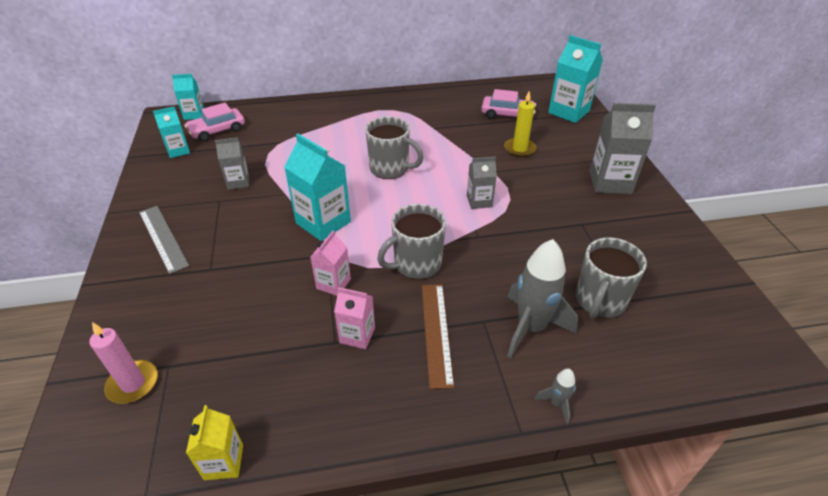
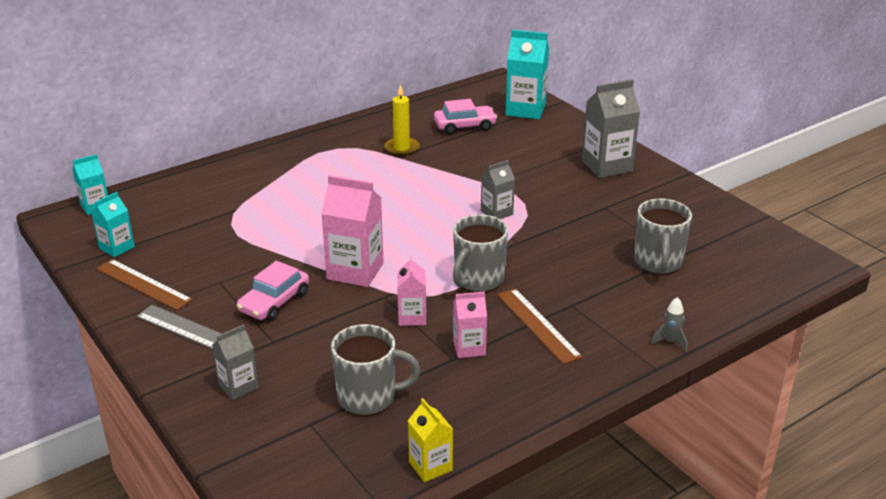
camera: 25 degrees left, 10 degrees down
(133, 383) = (289, 446): pink candle -> none
(168, 186) = (143, 284): none -> brown ruler
(217, 131) = (144, 216): pink car -> pink car (274, 302)
(238, 182) = (224, 259): grey carton -> grey carton (238, 386)
(323, 222) = (355, 271): turquoise carton -> pink carton
(390, 169) = (383, 206): grey mug -> grey mug (368, 397)
(519, 149) = (501, 156): yellow candle -> yellow candle (401, 148)
(531, 327) = (615, 298): grey rocket -> none

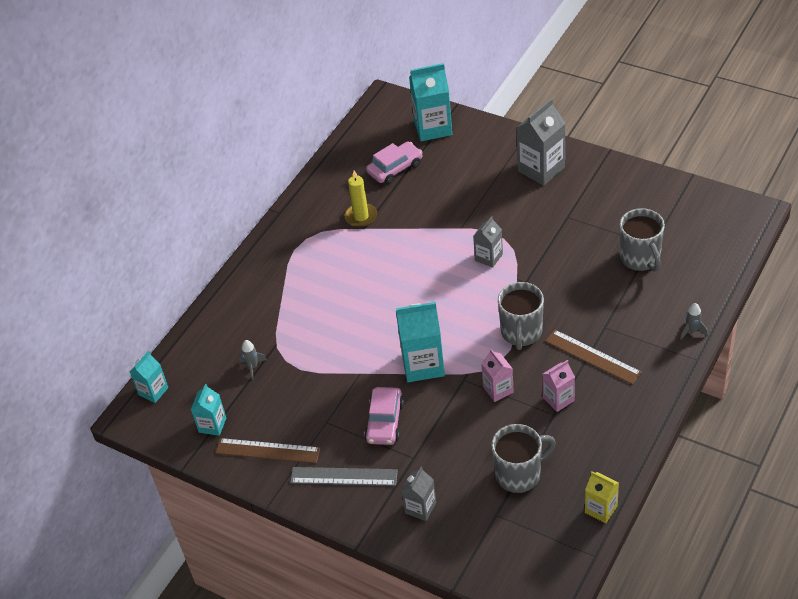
camera: 20 degrees left, 15 degrees up
(197, 219) = (253, 367): none -> grey rocket
(355, 271) = (423, 365): pink carton -> turquoise carton

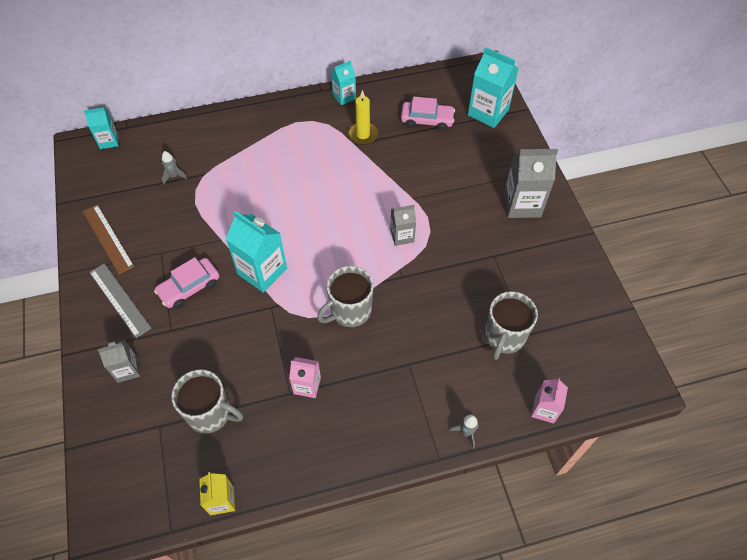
camera: 40 degrees right, 10 degrees up
(212, 425) = (106, 192): turquoise carton -> turquoise carton (344, 97)
(498, 389) = (281, 337): pink carton -> pink carton (544, 409)
(592, 356) = (371, 378): brown ruler -> none

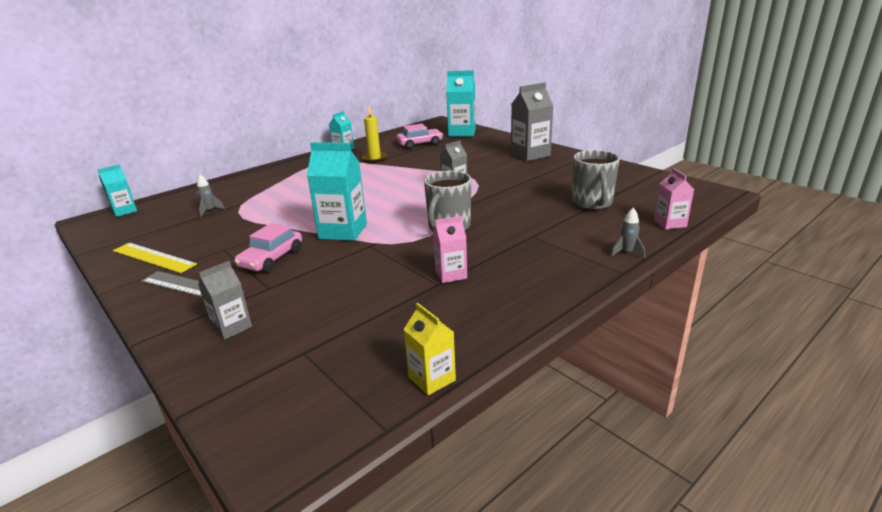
camera: 25 degrees left, 30 degrees down
(108, 238) = (154, 257): brown ruler -> yellow ruler
(210, 413) = (361, 323): grey mug -> none

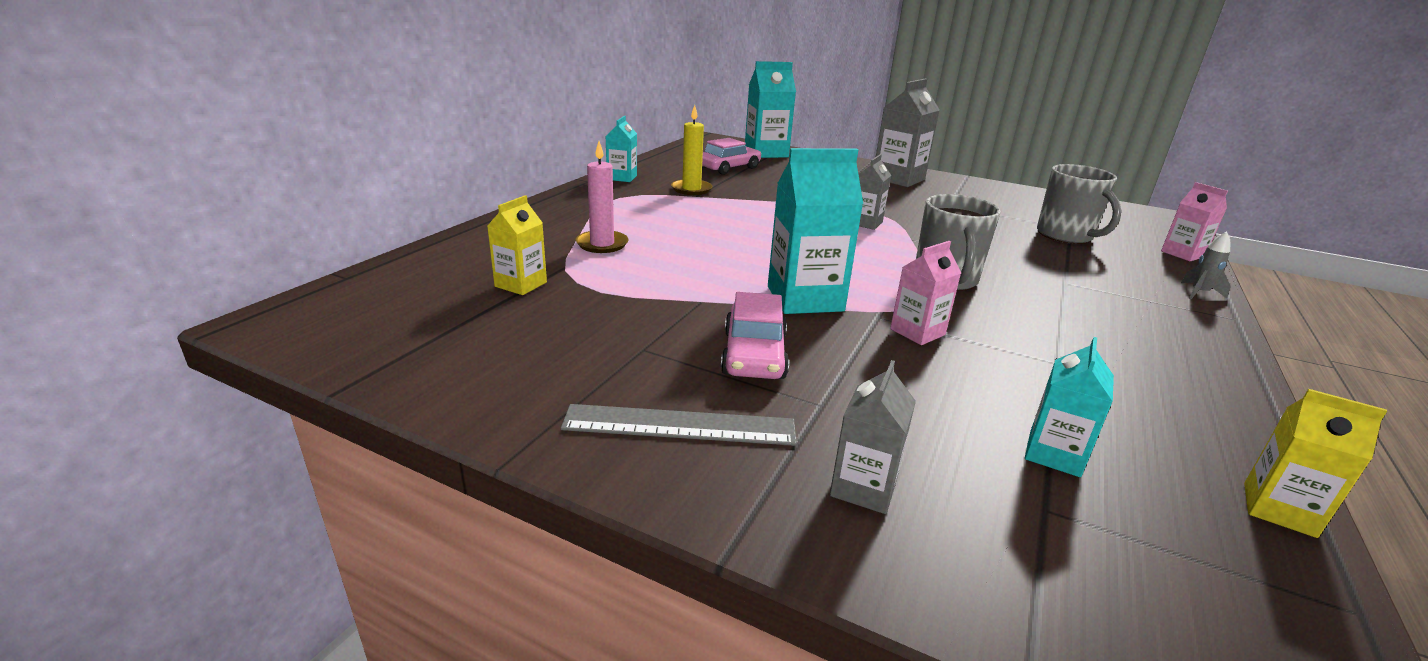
camera: 25 degrees left, 0 degrees up
(124, 211) = (333, 298): turquoise carton -> turquoise carton (1054, 454)
(154, 257) = (522, 379): yellow ruler -> none
(210, 211) = (521, 284): grey rocket -> yellow carton
(277, 191) = (602, 244): none -> pink candle
(451, 274) = (1053, 346): pink carton -> pink carton (917, 332)

